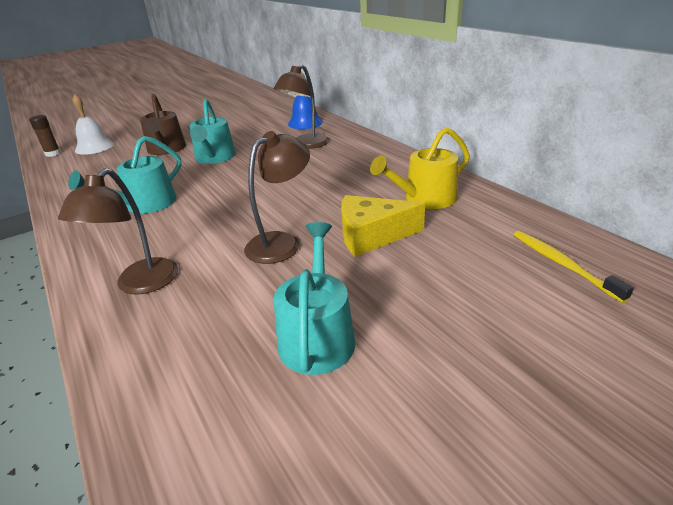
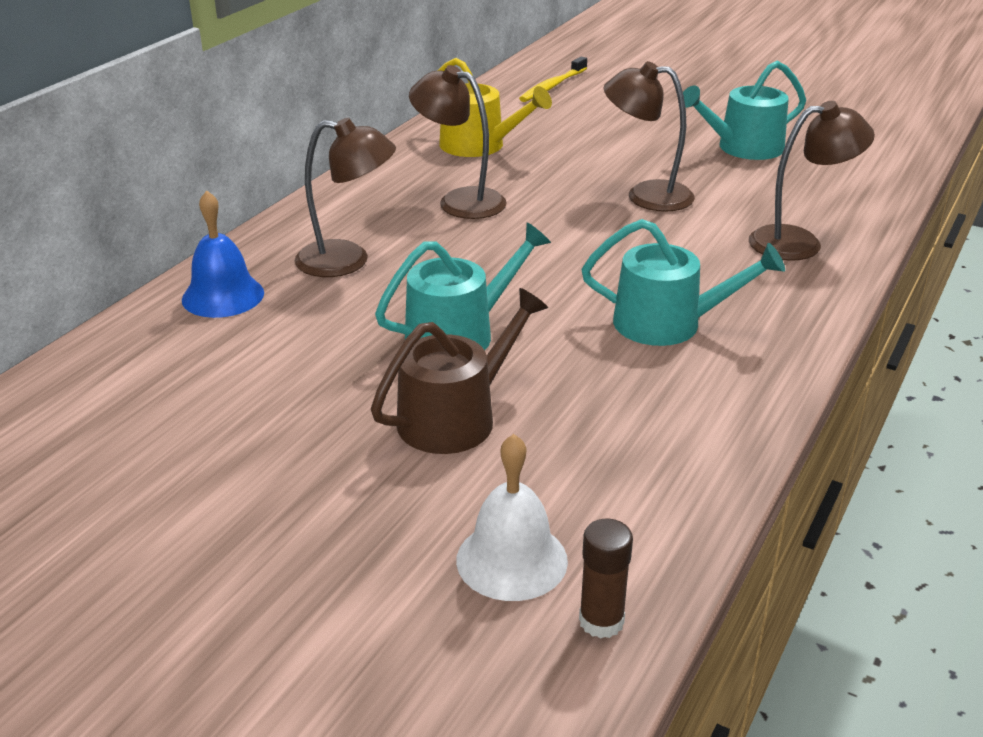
camera: 120 degrees left, 0 degrees up
(342, 178) = (460, 201): none -> brown lamp
(372, 235) = (584, 156): yellow cheese -> none

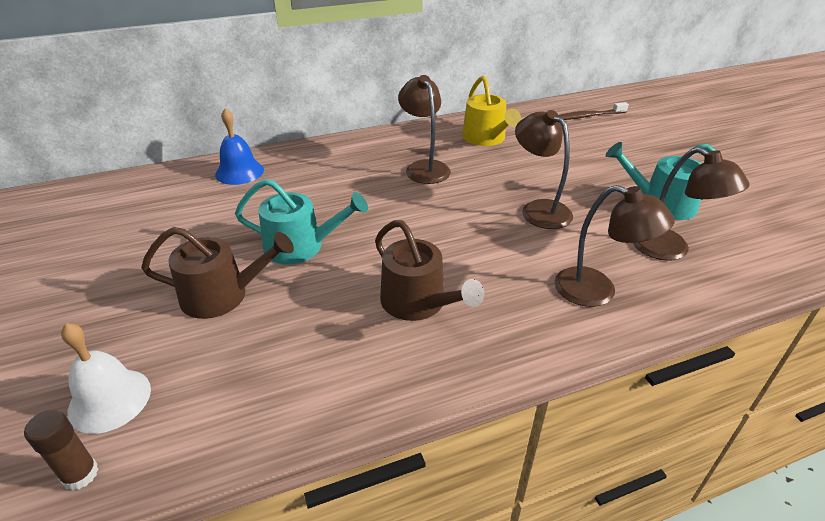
camera: 40 degrees right, 5 degrees up
(347, 261) = (317, 178): brown lamp -> brown lamp (671, 250)
(552, 86) = (587, 116): yellow toothbrush -> brown toothbrush
(668, 323) = (418, 302): turquoise watering can -> brown watering can

